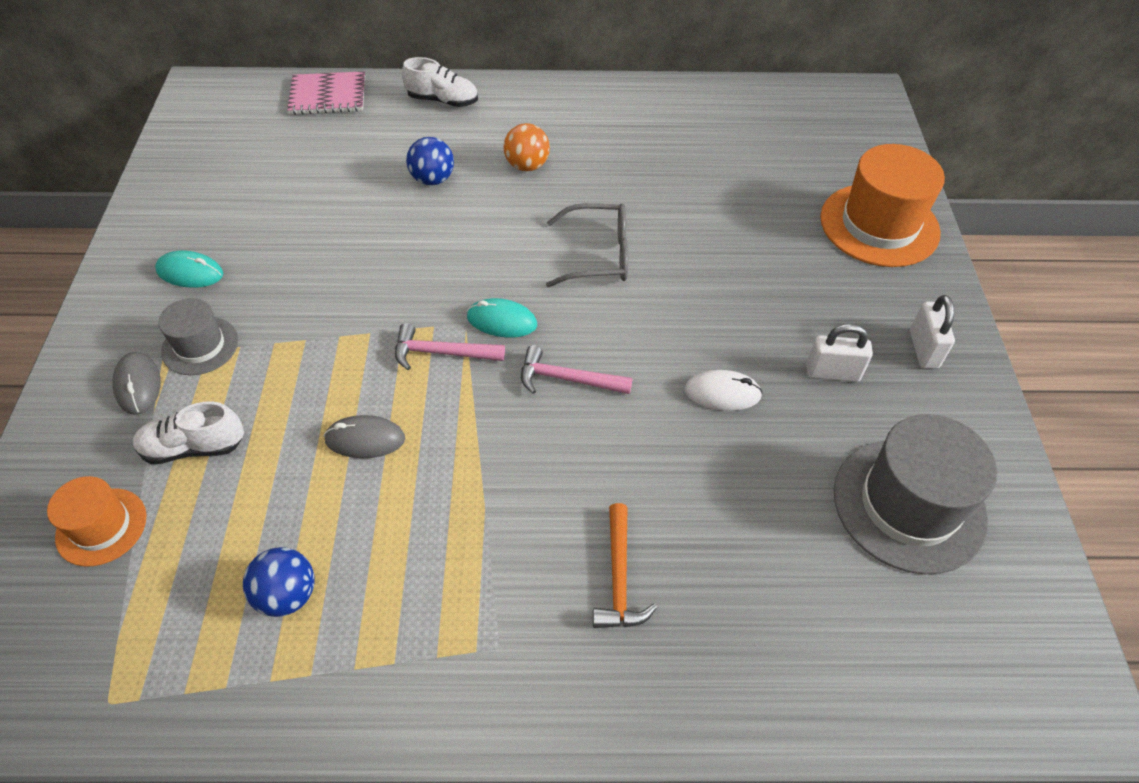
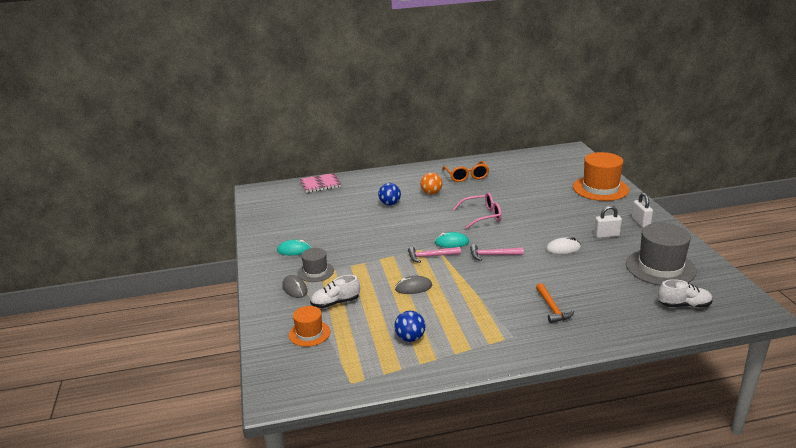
camera: 10 degrees left, 25 degrees down
(443, 100) = (377, 178): white shoe -> white shoe (684, 305)
(598, 255) = (482, 216): grey glasses -> pink glasses
(618, 131) = (466, 176): none -> orange glasses

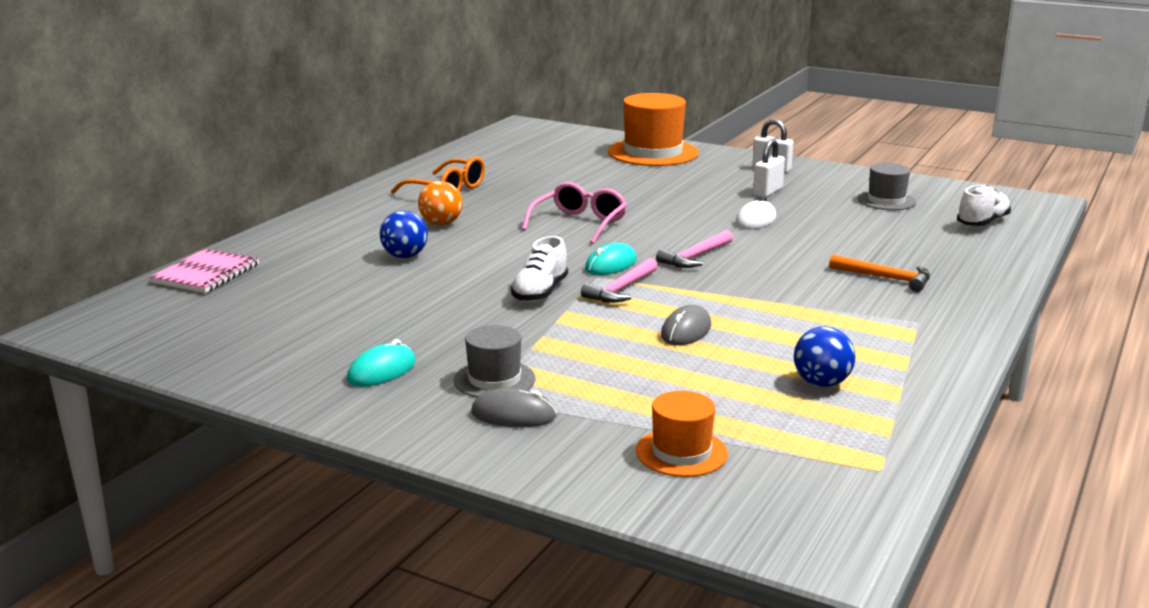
camera: 50 degrees left, 5 degrees down
(335, 303) = (624, 399): white shoe -> white shoe (540, 292)
(660, 267) = (886, 200): grey hat -> grey hat, size x0.56

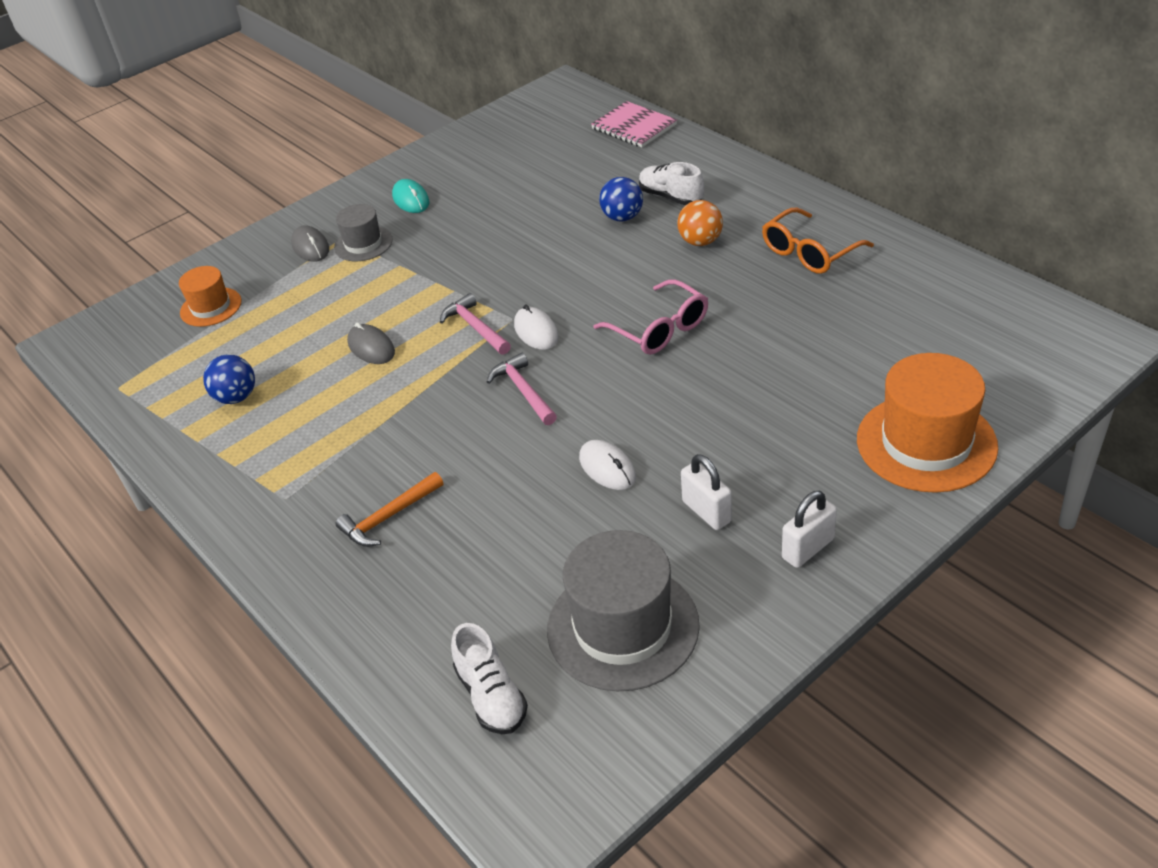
camera: 115 degrees right, 20 degrees up
(513, 415) = (310, 247): grey mouse -> grey mouse turned 60 degrees counterclockwise
(540, 292) = (498, 281): white shoe -> white shoe (671, 197)
(611, 265) = (536, 331): turquoise mouse -> white mouse
(886, 200) = (623, 627): grey hat -> grey hat, size x1.79

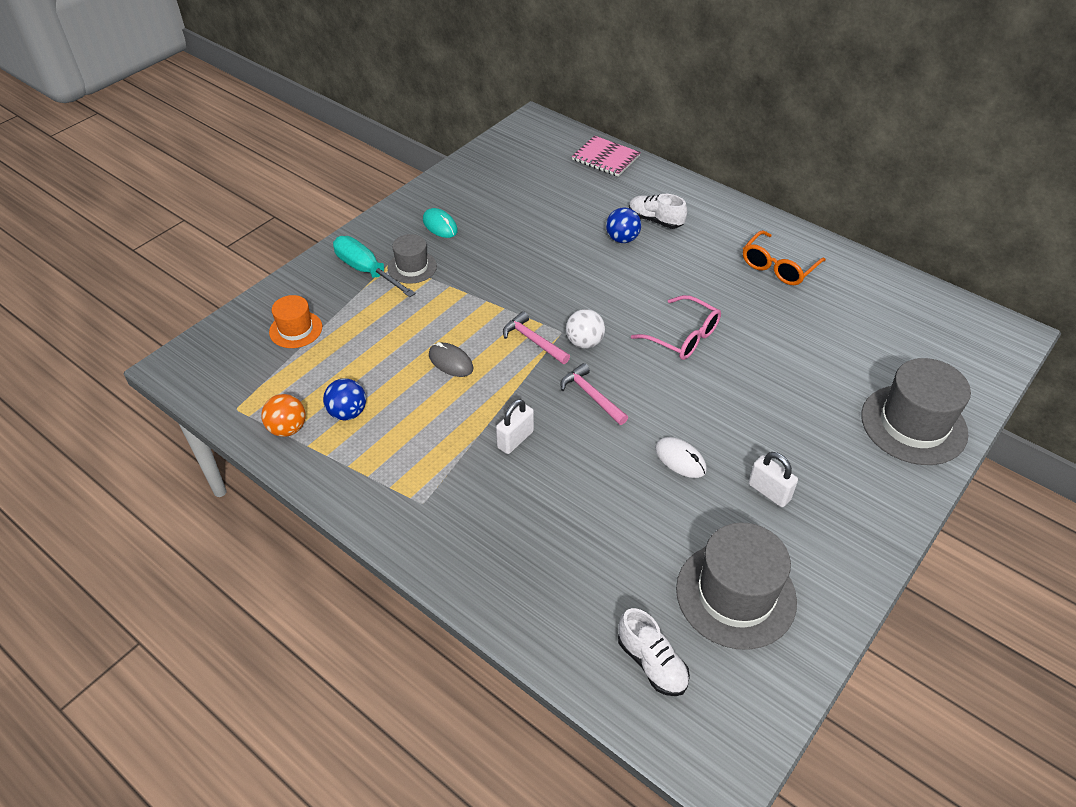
camera: 15 degrees left, 5 degrees up
(310, 247) = (366, 271): grey mouse -> turquoise screwdriver
(389, 517) = (516, 514): orange hammer -> none
(536, 331) = (584, 342): white mouse -> white ball
(700, 241) = (691, 259): orange ball -> orange ball (287, 428)
(808, 548) = (854, 518): white padlock -> white padlock (515, 439)
(926, 443) = (913, 424): orange hat -> grey hat

